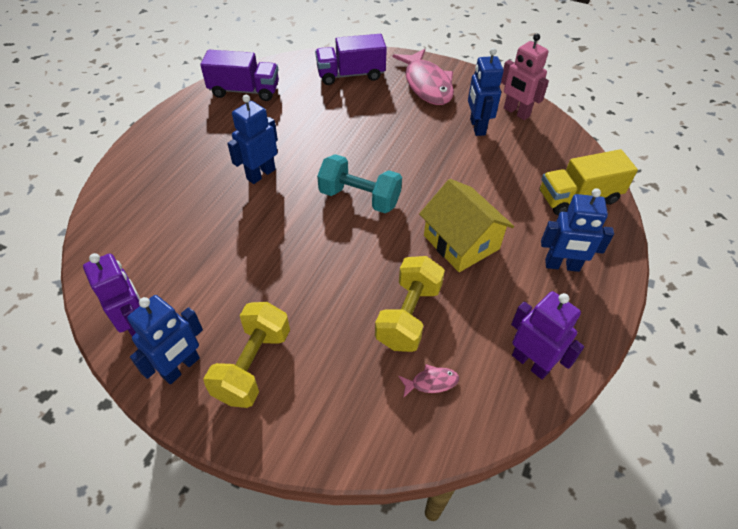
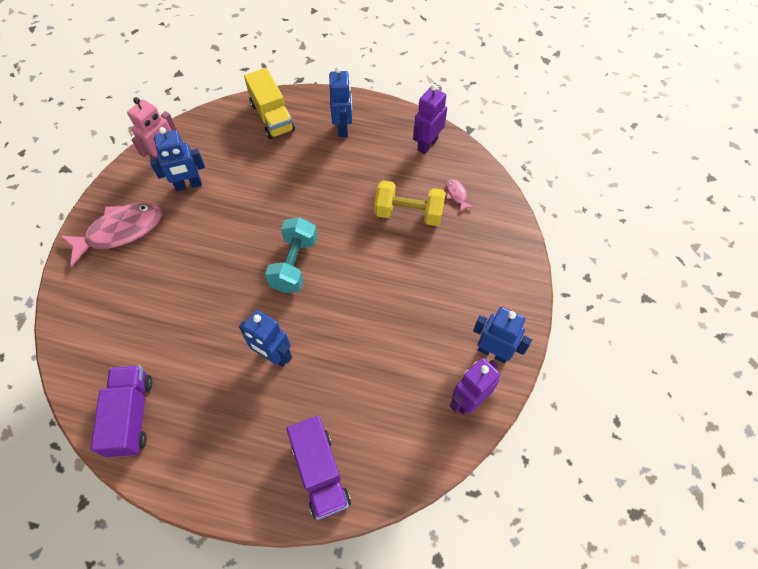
camera: 100 degrees left, 10 degrees up
(253, 365) = (476, 303): yellow dumbbell -> none
(351, 75) = (100, 306): purple truck -> purple truck (320, 472)
(461, 242) = (332, 187): yellow house -> none

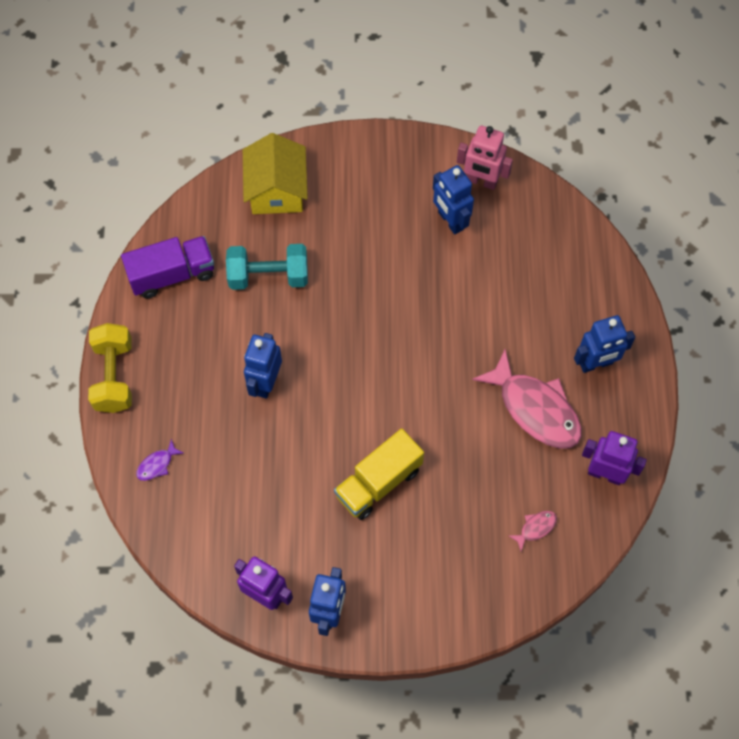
camera: 75 degrees right, 5 degrees up
(92, 304) = (276, 190): none -> yellow house
(120, 231) = (369, 178): pink fish -> pink fish (535, 409)
(272, 117) = (583, 275): yellow truck -> yellow truck (378, 482)
(294, 264) = (380, 368): turquoise dumbbell -> turquoise dumbbell (268, 276)
(320, 472) = (157, 464): purple truck -> purple fish
(408, 213) = (488, 476): yellow dumbbell -> yellow dumbbell (114, 376)

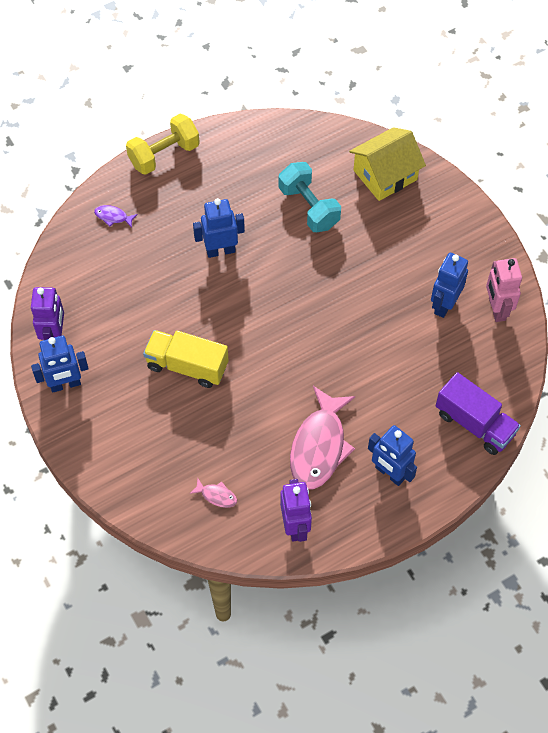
camera: 60 degrees right, 5 degrees down
(172, 274) = (267, 147): purple truck -> purple truck (474, 423)

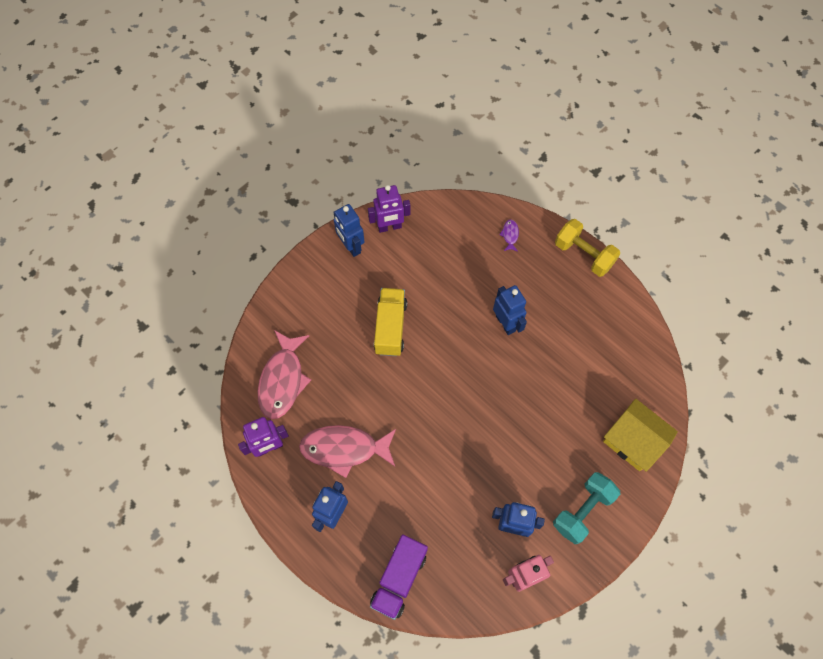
camera: 75 degrees right, 5 degrees up
(217, 496) = (283, 380): pink fish -> pink fish, size x2.40
(309, 207) = (574, 383): turquoise dumbbell -> turquoise dumbbell (582, 511)

